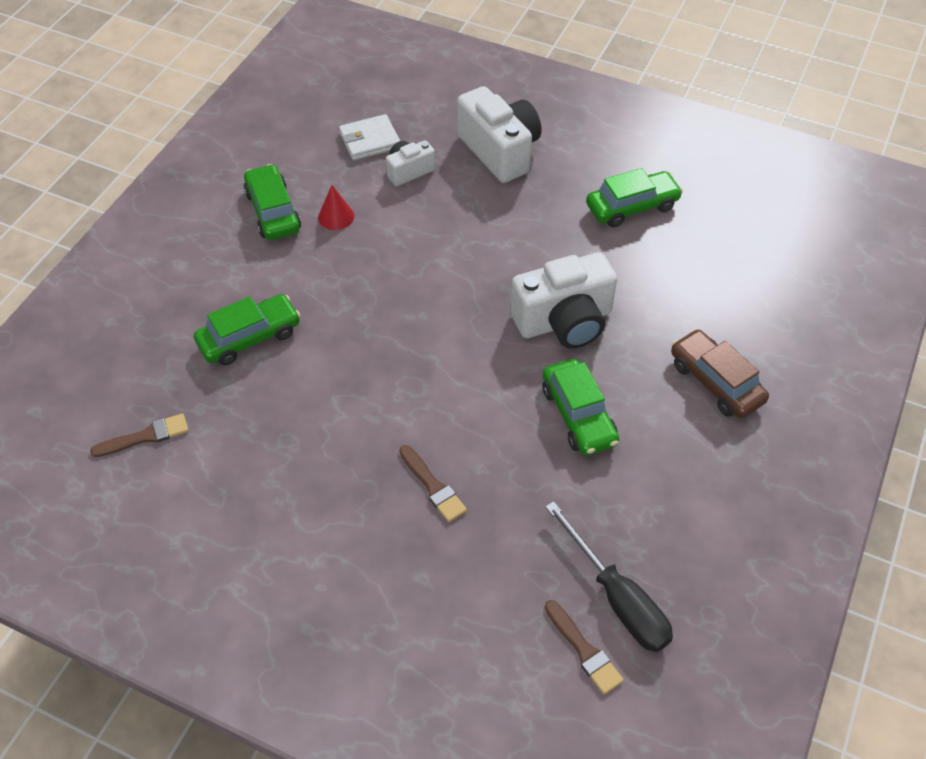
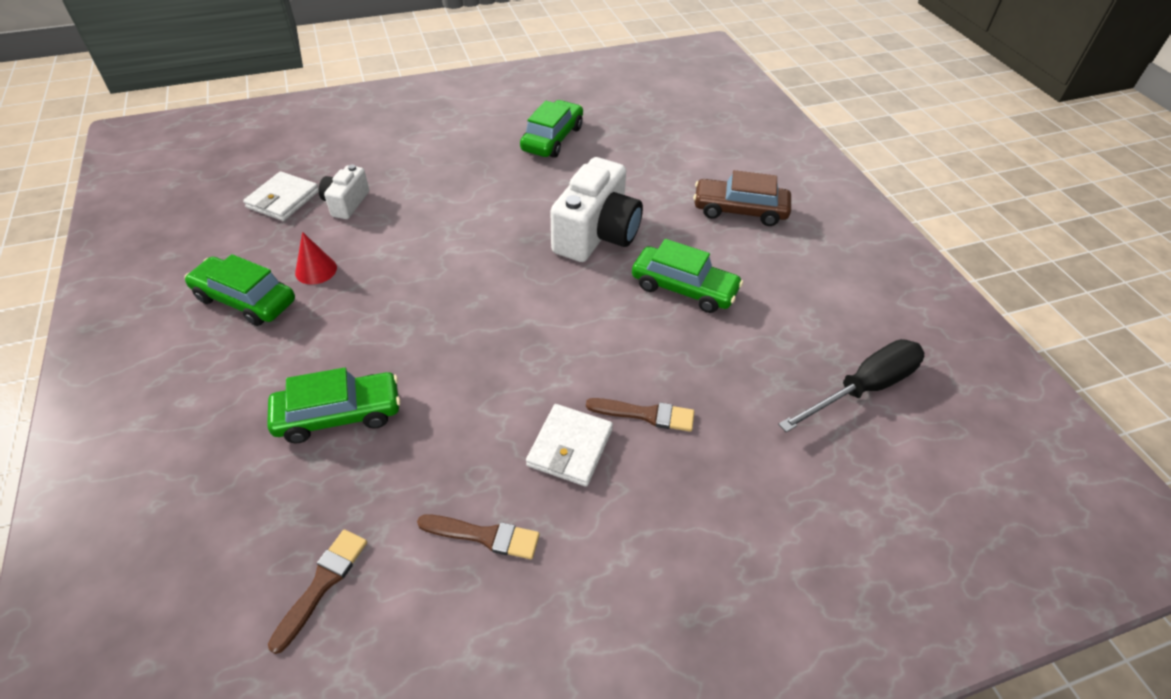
camera: 45 degrees left, 5 degrees down
(249, 337) = (339, 415): green car -> green car turned 60 degrees clockwise
(359, 468) = (570, 447): none -> white wallet
(500, 151) = (409, 153): white camera -> none
(584, 650) = (892, 442): brown brush -> brown brush (484, 536)
(617, 598) = (863, 389): black screwdriver -> black screwdriver turned 45 degrees counterclockwise

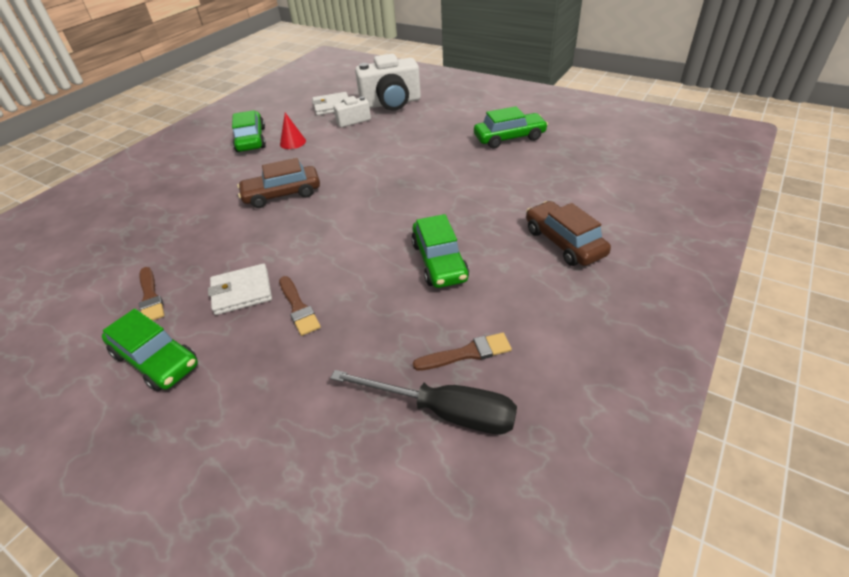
camera: 55 degrees right, 5 degrees down
(322, 584) = (88, 264): brown brush -> brown brush (467, 353)
(339, 415) = (199, 206): green car -> green car (156, 359)
(422, 332) = (282, 194): none -> brown car
(596, 234) = (442, 201): white camera -> white camera (391, 103)

